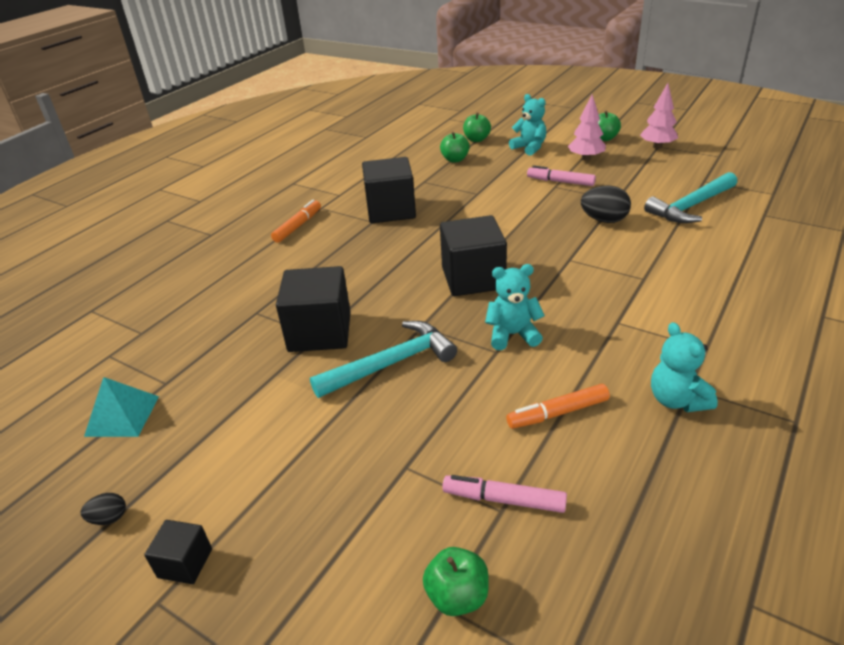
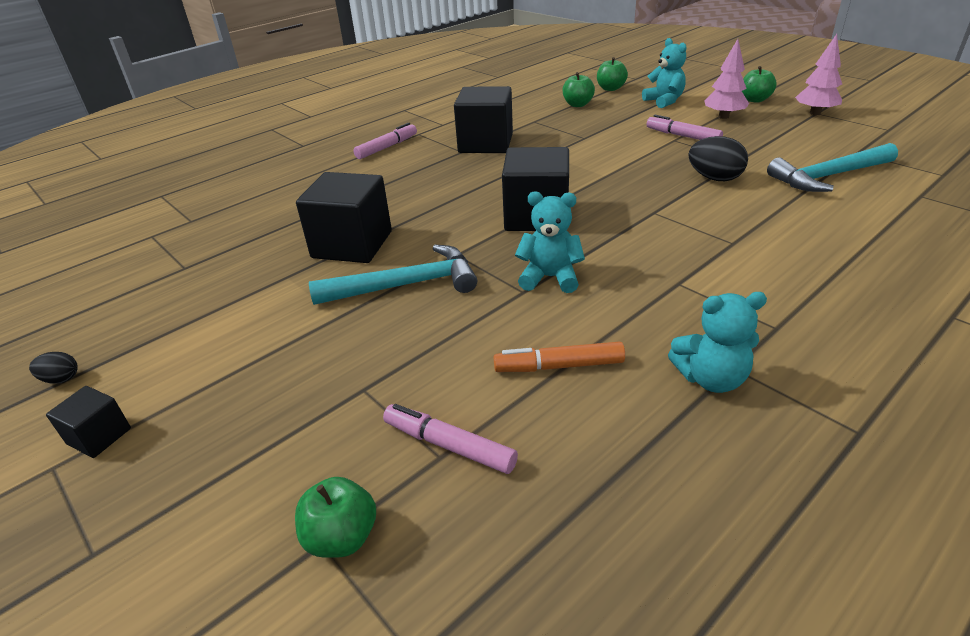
camera: 15 degrees right, 0 degrees up
(122, 415) = (130, 289): turquoise pyramid -> none
(298, 226) = (386, 147): orange marker -> pink marker
(677, 400) = (711, 378): turquoise teddy bear -> turquoise teddy bear turned 90 degrees counterclockwise

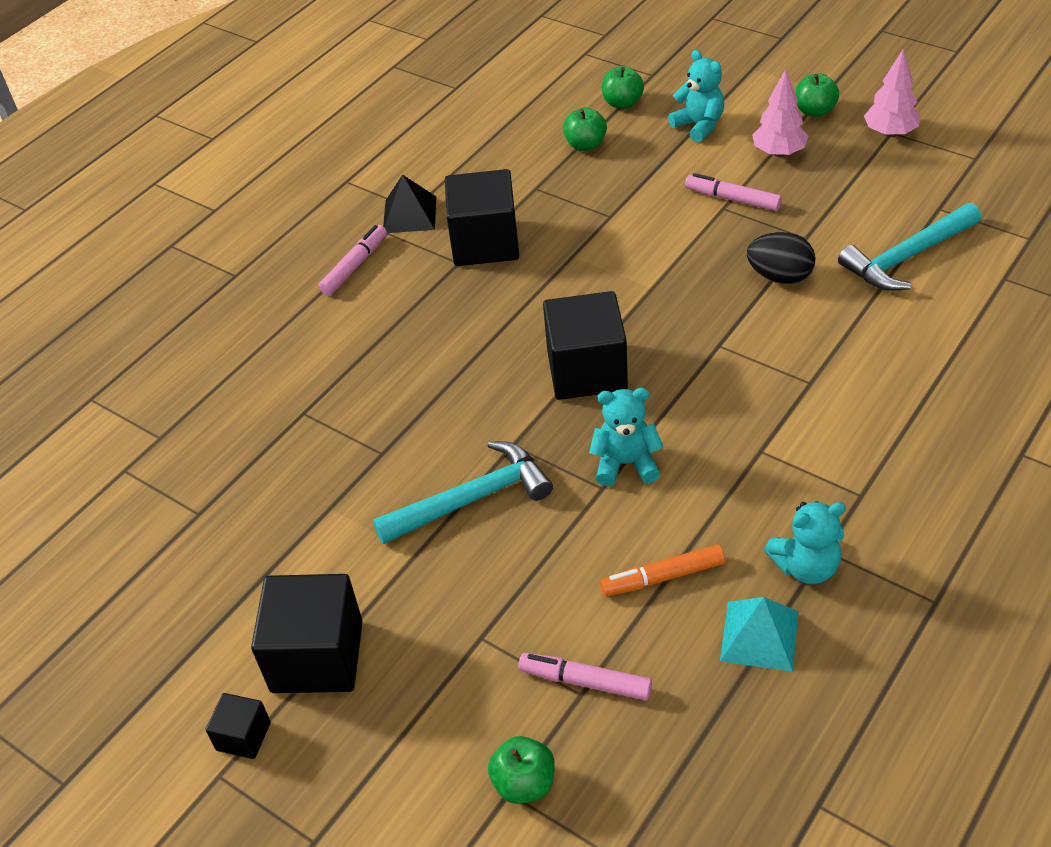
camera: 10 degrees left, 10 degrees up
(61, 379) = (156, 683): black egg -> none
(352, 244) = (385, 447): black cube -> black cube (317, 656)
(438, 127) = (409, 214): none -> black pyramid
(649, 433) = (759, 635): none -> turquoise pyramid

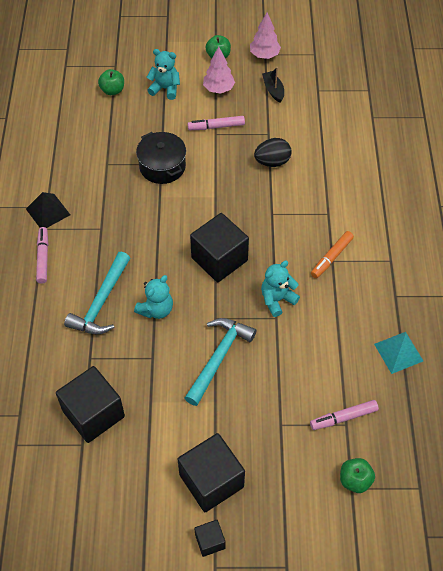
camera: 40 degrees left, 10 degrees up
(485, 243) = (106, 210): black cube -> black cube (93, 414)
(585, 145) = (113, 125): green apple -> none
(609, 220) = (162, 166): none -> black pot
(663, 577) = (338, 348): orange marker -> orange marker (331, 257)
(806, 567) = (393, 308): turquoise teddy bear -> turquoise teddy bear (156, 309)
(864, 183) = (273, 90): none -> black boat
(907, 257) = (322, 124): turquoise hammer -> turquoise hammer (101, 302)

